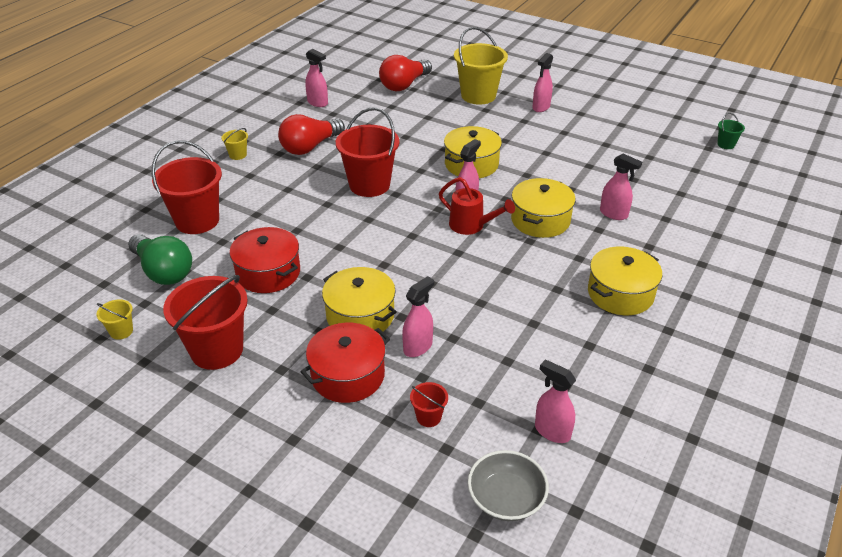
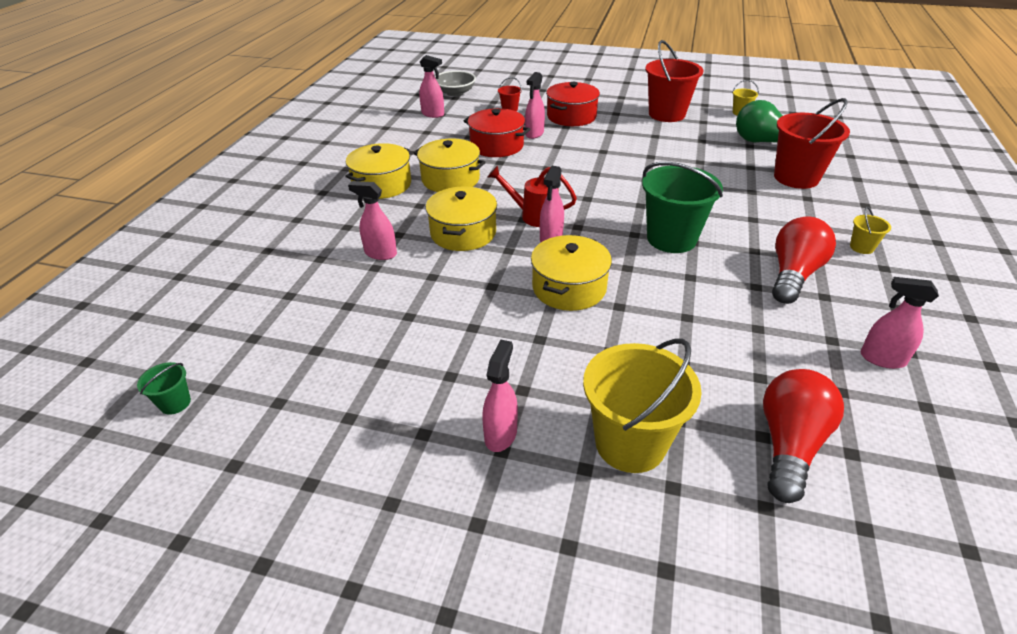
camera: 165 degrees right, 0 degrees up
(268, 273) = (684, 154): red pot -> red pot (497, 145)
(360, 316) = (588, 142): yellow pot -> yellow pot (450, 179)
(369, 185) = (671, 239): red bucket -> green bucket

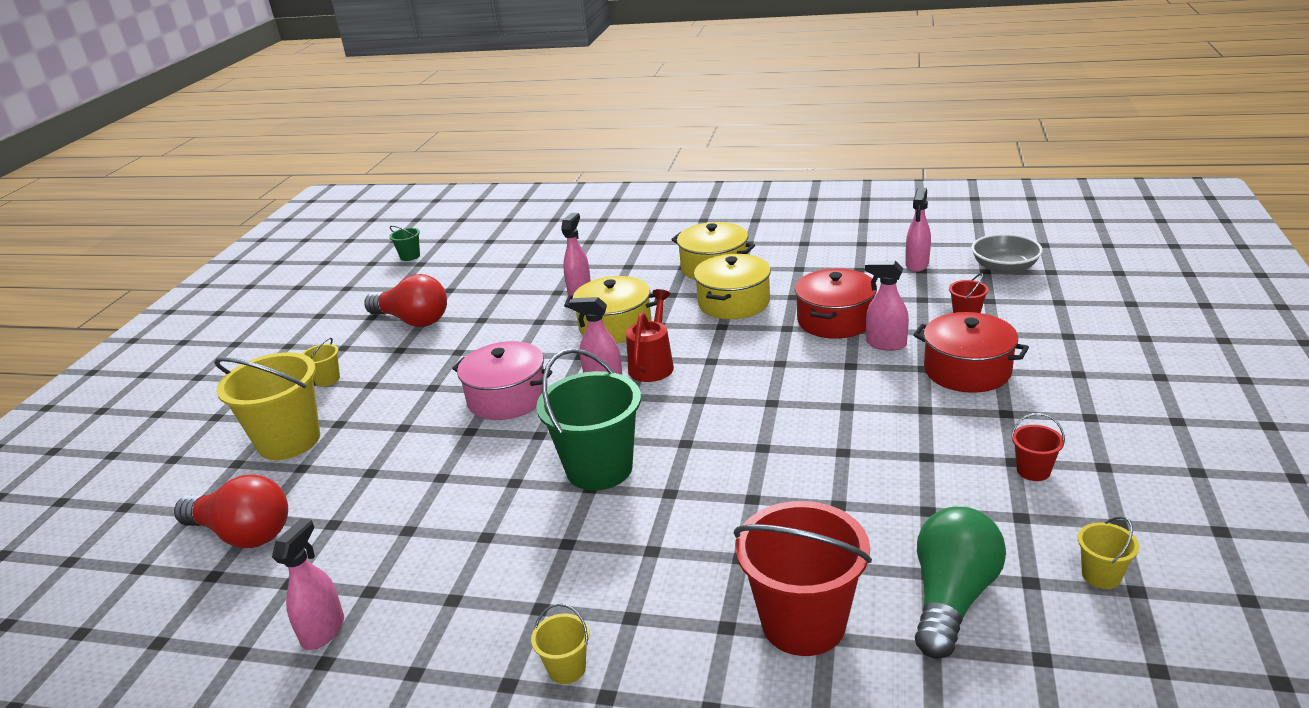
camera: 90 degrees right, 10 degrees down
(501, 434) = (327, 379): pink spray bottle -> yellow bucket
(569, 288) = (507, 398): yellow pot -> pink pot
(667, 114) = (1033, 471): red bucket -> red bucket, size x0.44
(793, 275) = (505, 575): red light bulb -> red light bulb (413, 320)

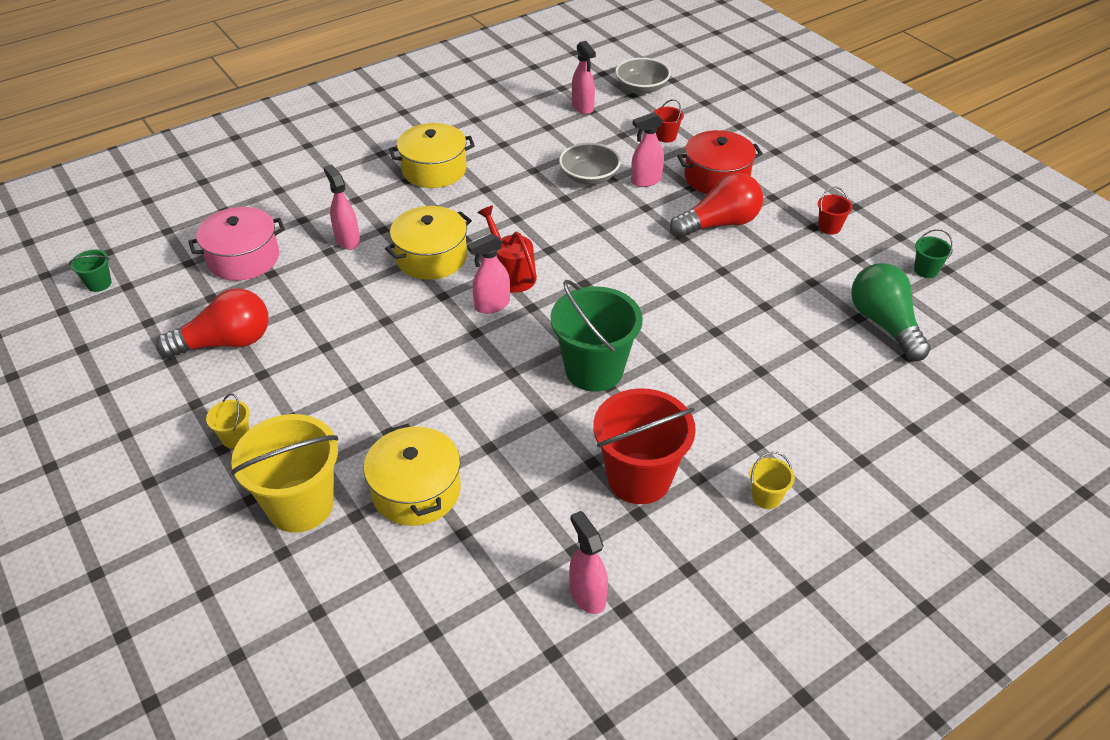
camera: 50 degrees left, 15 degrees up
(243, 534) = (399, 591): red light bulb -> red light bulb (719, 224)
(507, 398) = (438, 360): pink pot -> pink pot (243, 258)
(734, 303) = (496, 194): yellow pot -> yellow pot (416, 490)
(803, 623) = (840, 384): red bucket -> red bucket (639, 478)
(835, 320) = (589, 177): red pot -> grey bowl
(1101, 575) = (926, 270): yellow bucket -> green bucket

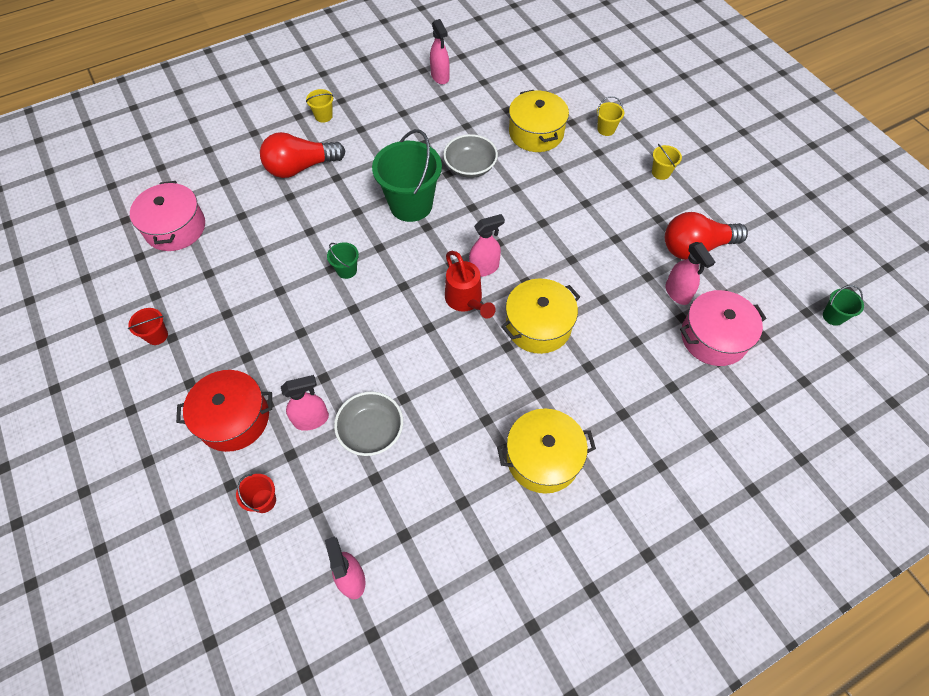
camera: 175 degrees left, 15 degrees up
(300, 505) = (606, 129): yellow bucket -> yellow bucket, size x0.44
(347, 240) = (620, 354): pink spray bottle -> pink spray bottle (677, 293)
(639, 478) = (397, 131): red bucket -> none
(641, 88) = (260, 623): grey bowl -> grey bowl (470, 167)
(719, 224) = (259, 348): red light bulb -> red light bulb (301, 167)
(884, 324) = (175, 228): green light bulb -> pink pot
(926, 270) = (104, 278): green bucket -> green bucket (346, 270)

